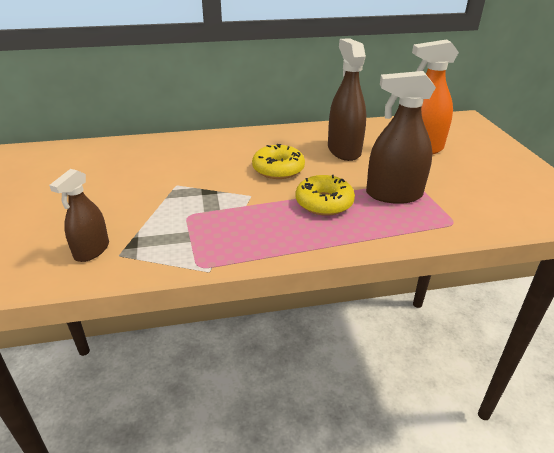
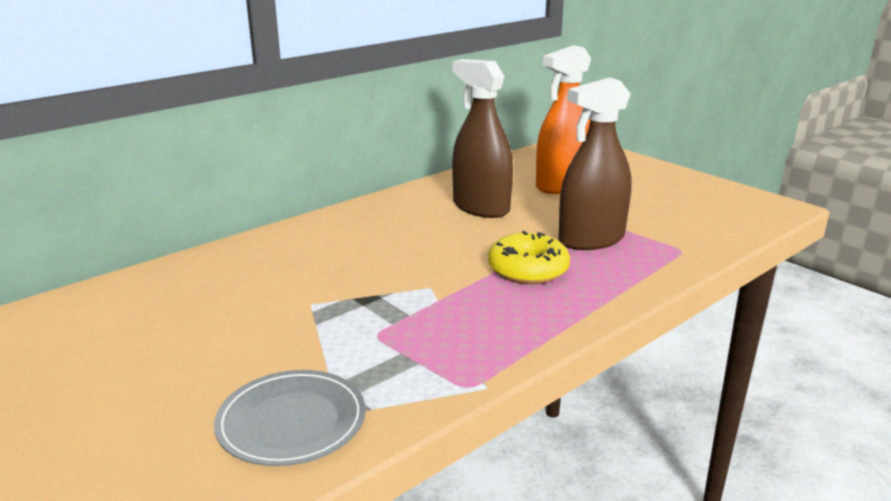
camera: 30 degrees left, 10 degrees down
(92, 250) = (291, 422): brown spray bottle -> grey plate
(278, 169) = (427, 248): yellow donut -> none

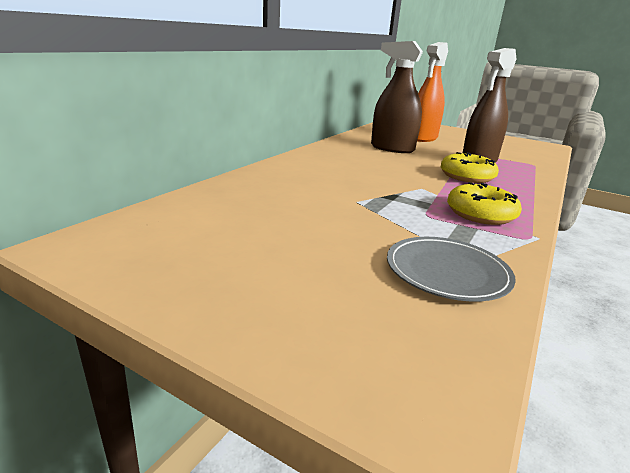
camera: 20 degrees left, 0 degrees up
(454, 340) = (480, 214): none -> yellow donut

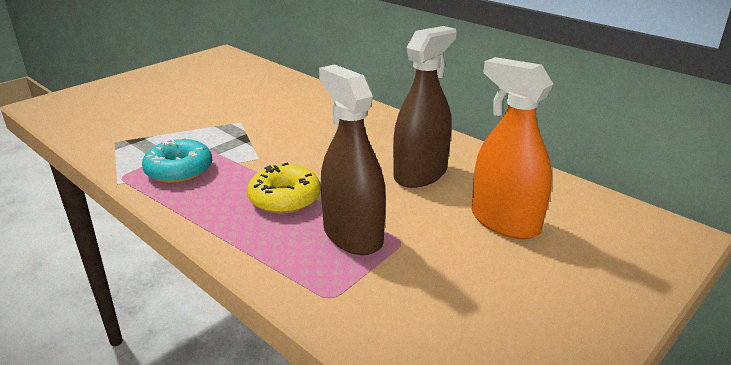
camera: 105 degrees right, 5 degrees up
(447, 272) = (113, 130): grey plate -> none
(480, 214) = (179, 170): yellow donut -> turquoise donut

